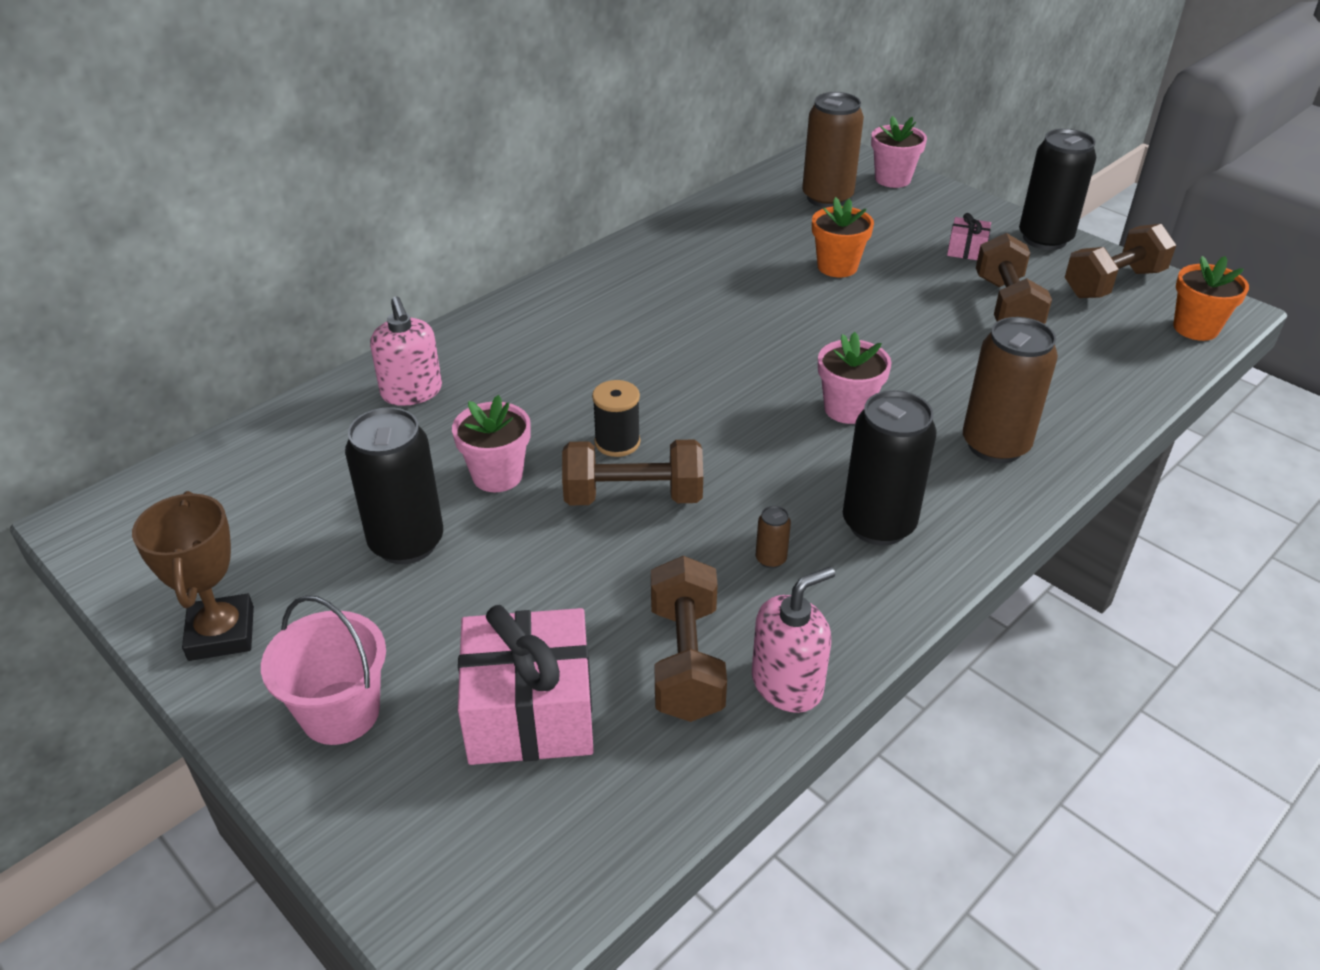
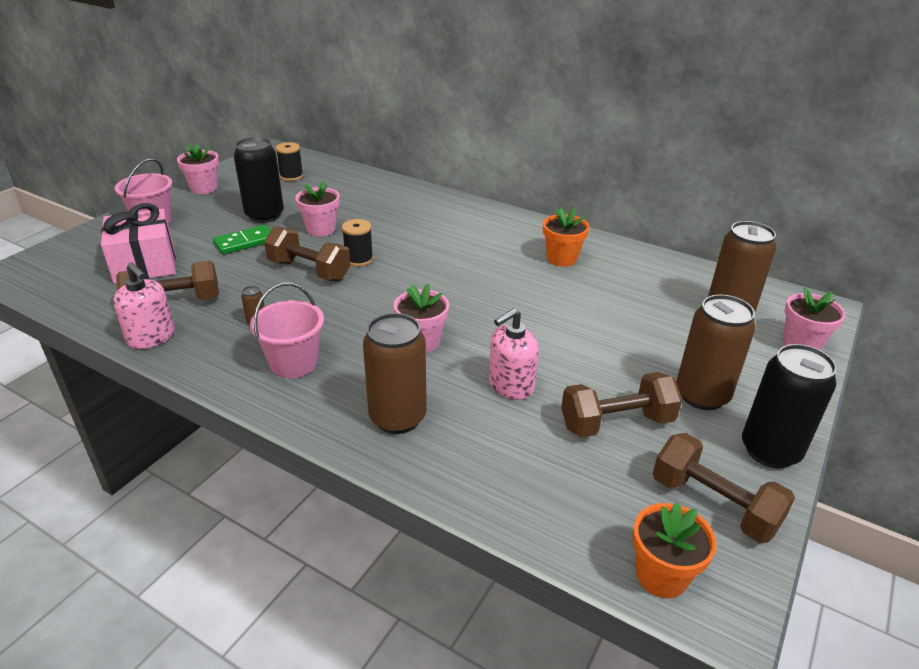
camera: 75 degrees right, 5 degrees down
(221, 633) = (204, 188): brown trophy -> pink flower pot
(249, 501) = (291, 176): none -> black spool
(412, 392) = (387, 196): pink soap dispenser -> pink soap dispenser (510, 385)
(502, 570) = (245, 242): none -> green domino
(633, 497) = (309, 270): brown dumbbell -> brown dumbbell turned 45 degrees counterclockwise
(837, 266) = (618, 324): orange flower pot -> orange flower pot (561, 258)
(878, 524) = (293, 363): black can -> pink bucket
(966, 250) = (702, 395): pink gift -> brown can

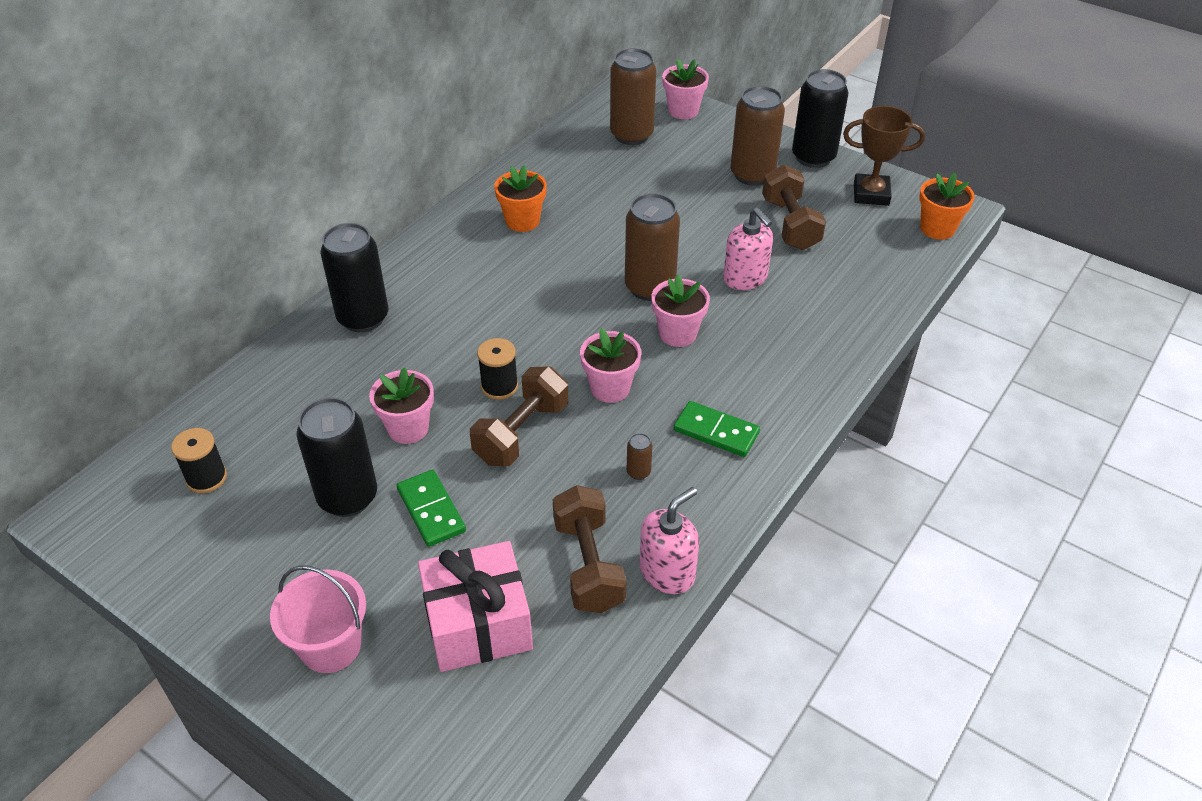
camera: 85 degrees left, 10 degrees up
(204, 188) = (216, 595): pink flower pot -> pink flower pot (610, 388)
(293, 363) = (716, 432): pink bucket -> green domino
(397, 418) = (796, 352): brown can -> brown can (649, 287)
(431, 206) = (363, 318): none -> black can
(713, 505) = (871, 194): brown dumbbell -> brown trophy

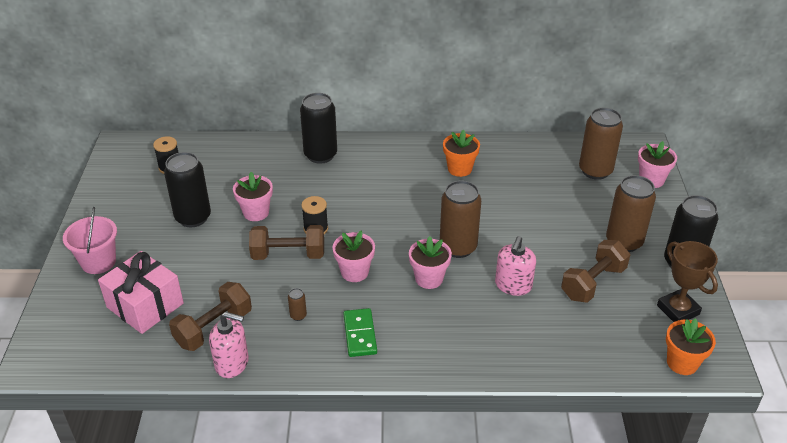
camera: 55 degrees right, 5 degrees down
(431, 510) = (206, 250): green domino -> none

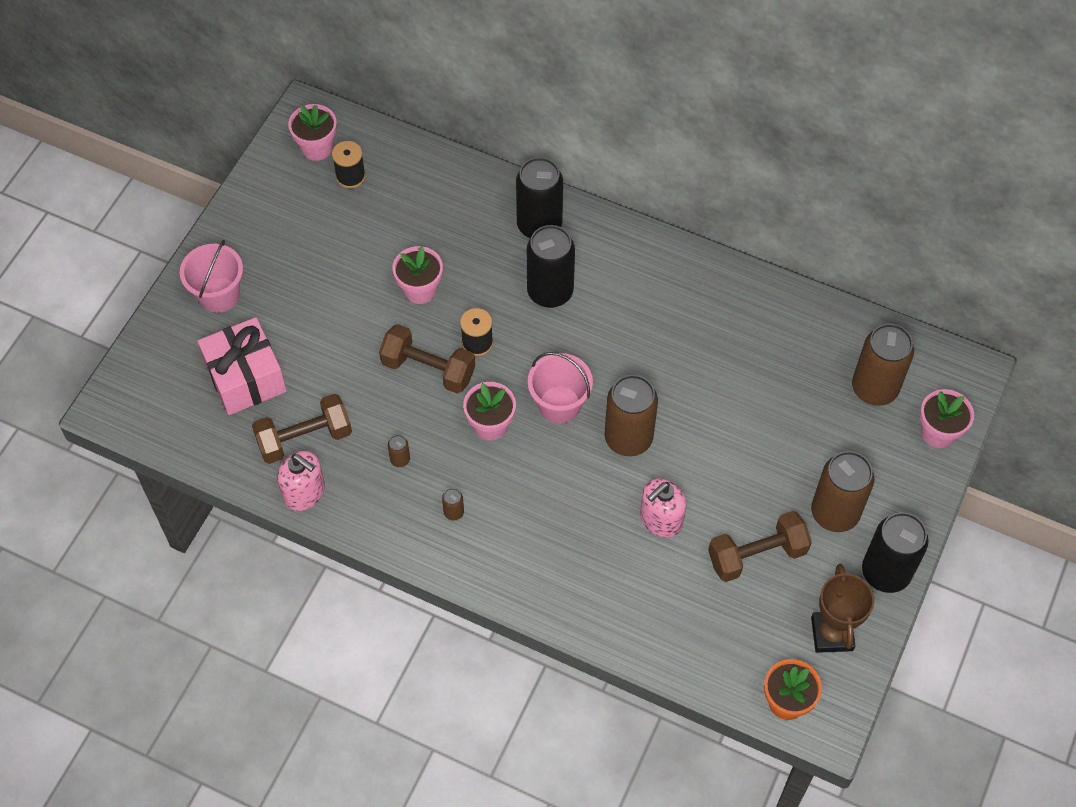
camera: 25 degrees right, 20 degrees up
(193, 217) = (345, 269): black can -> black can (550, 292)
(360, 334) = (454, 512): green domino -> brown can
(397, 244) = (559, 404): none -> pink bucket
(429, 278) = (569, 469): pink flower pot -> pink flower pot (317, 148)
(459, 169) = (701, 316): orange flower pot -> none

